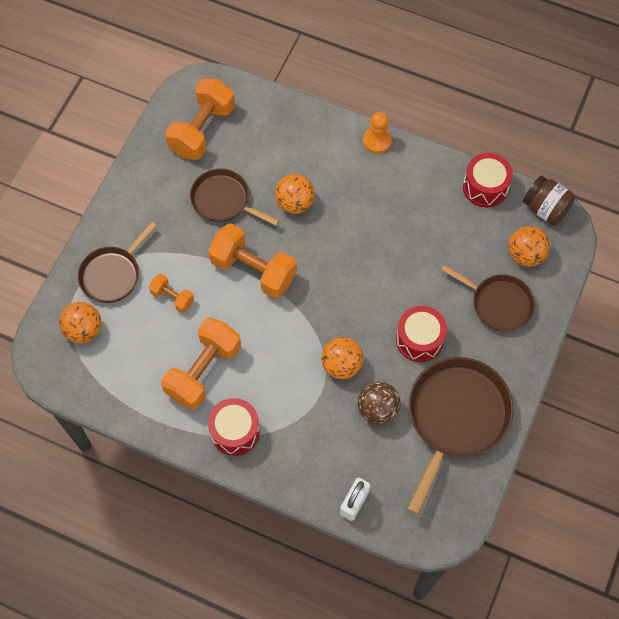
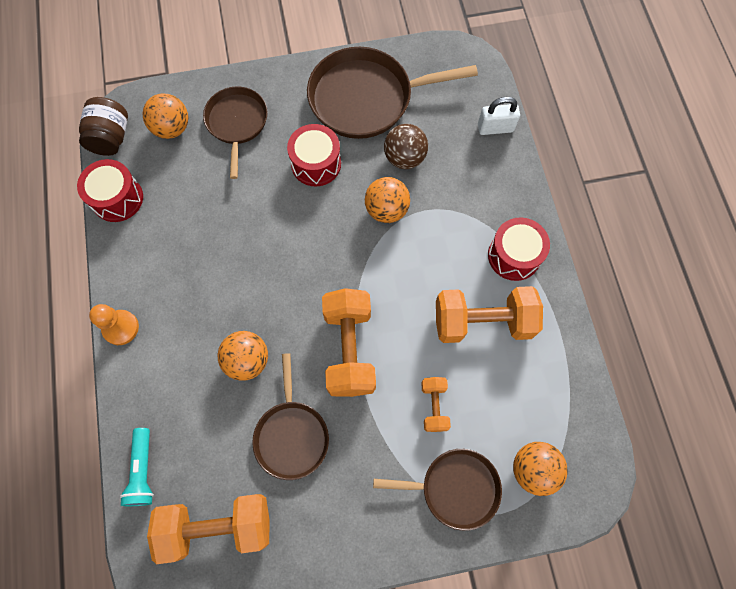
camera: 125 degrees left, 5 degrees up
(268, 108) = (143, 471): none -> turquoise flashlight

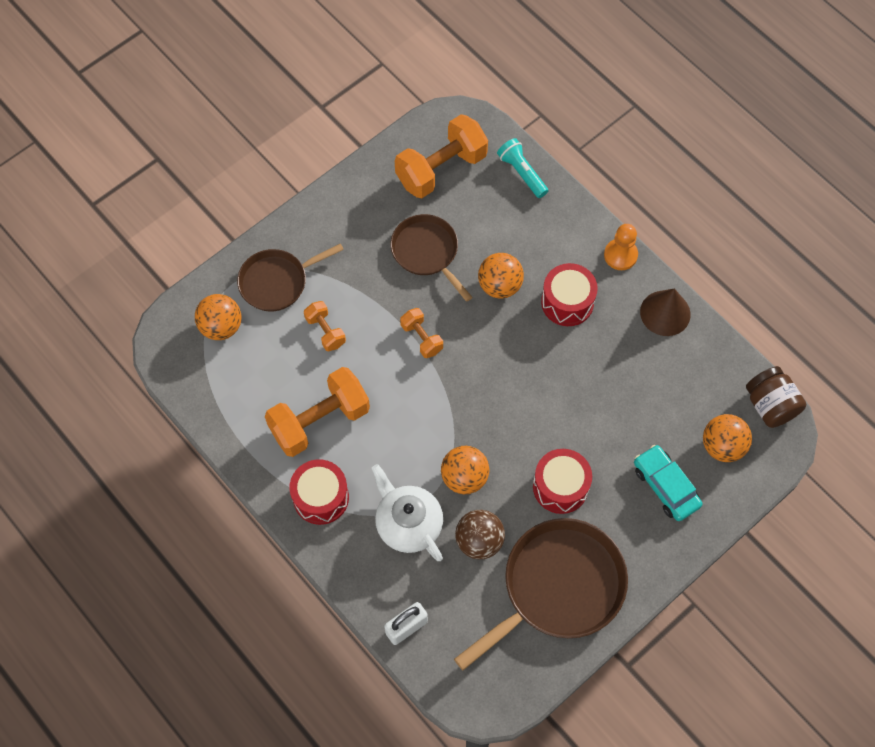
camera: 150 degrees right, 5 degrees down
(117, 198) = (714, 353): red drum -> red drum (567, 302)
(127, 254) = (665, 313): none -> brown cone
(237, 123) = (665, 486): brown pan -> turquoise car
(349, 349) = (421, 338): orange dumbbell -> orange dumbbell, size x0.51
(453, 198) = (408, 524): none -> white teapot

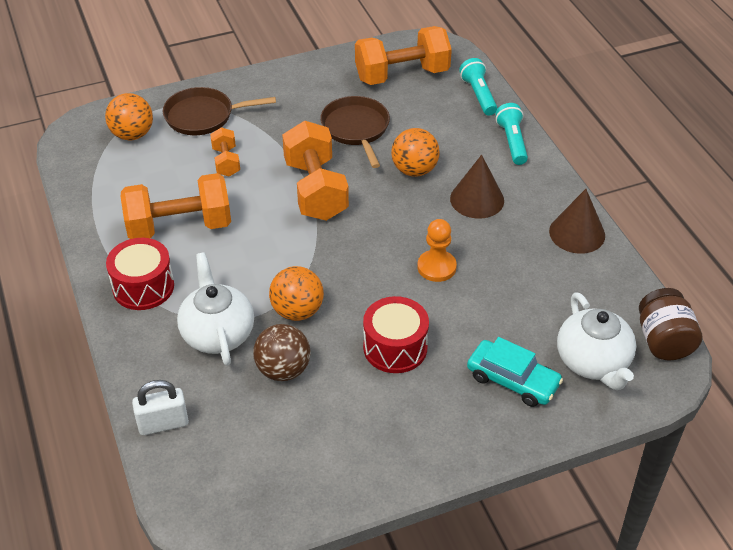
camera: 20 degrees right, 20 degrees down
(421, 338) = (315, 190): orange dumbbell -> orange dumbbell, size x1.96
(558, 587) = (348, 437): brown pan -> none
(567, 302) = (477, 199): red drum -> brown cone
(573, 223) = (512, 142): none -> turquoise flashlight
(620, 255) = (549, 177): orange pawn -> orange pawn (436, 267)
(665, 486) = (513, 380): turquoise car -> turquoise car turned 135 degrees clockwise
(722, 446) = (593, 362): orange ball -> white teapot

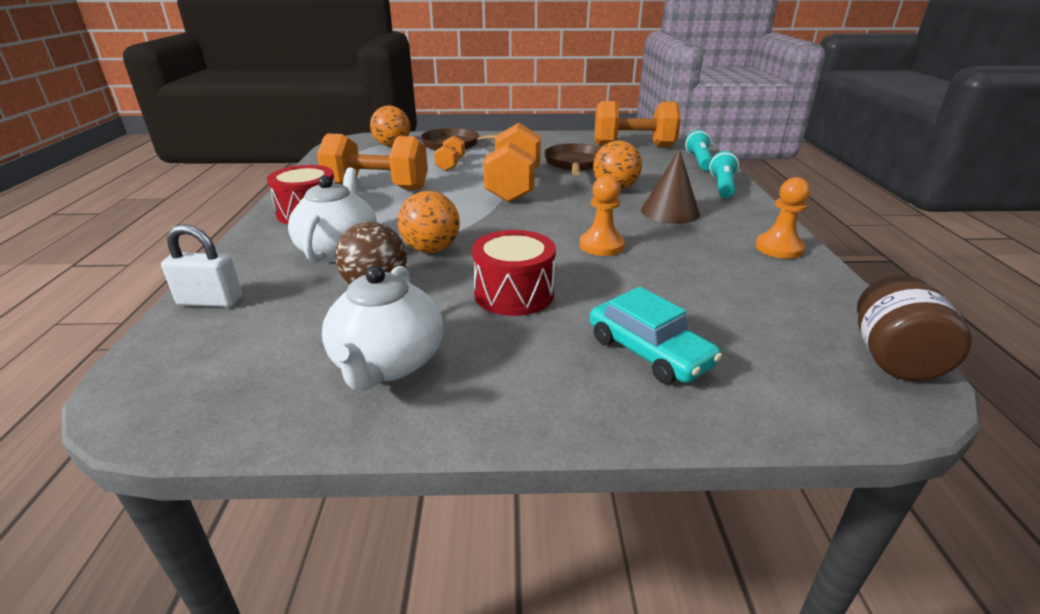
camera: 20 degrees right, 15 degrees down
(577, 233) = (779, 248): brown cone -> orange pawn
(593, 362) = (776, 358): white teapot -> white teapot (388, 363)

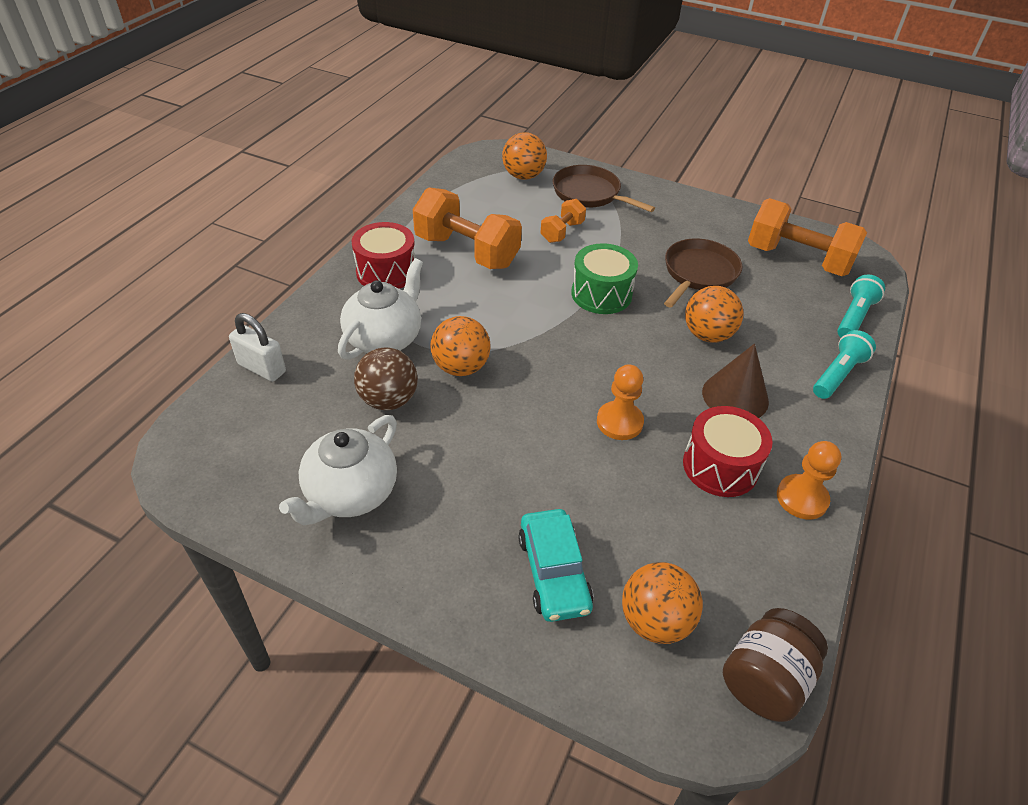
camera: 25 degrees right, 15 degrees up
(514, 186) = (601, 294): orange dumbbell -> green drum
(514, 294) = (493, 455): red drum -> red drum (720, 466)
(768, 353) = (655, 621): none -> orange ball

